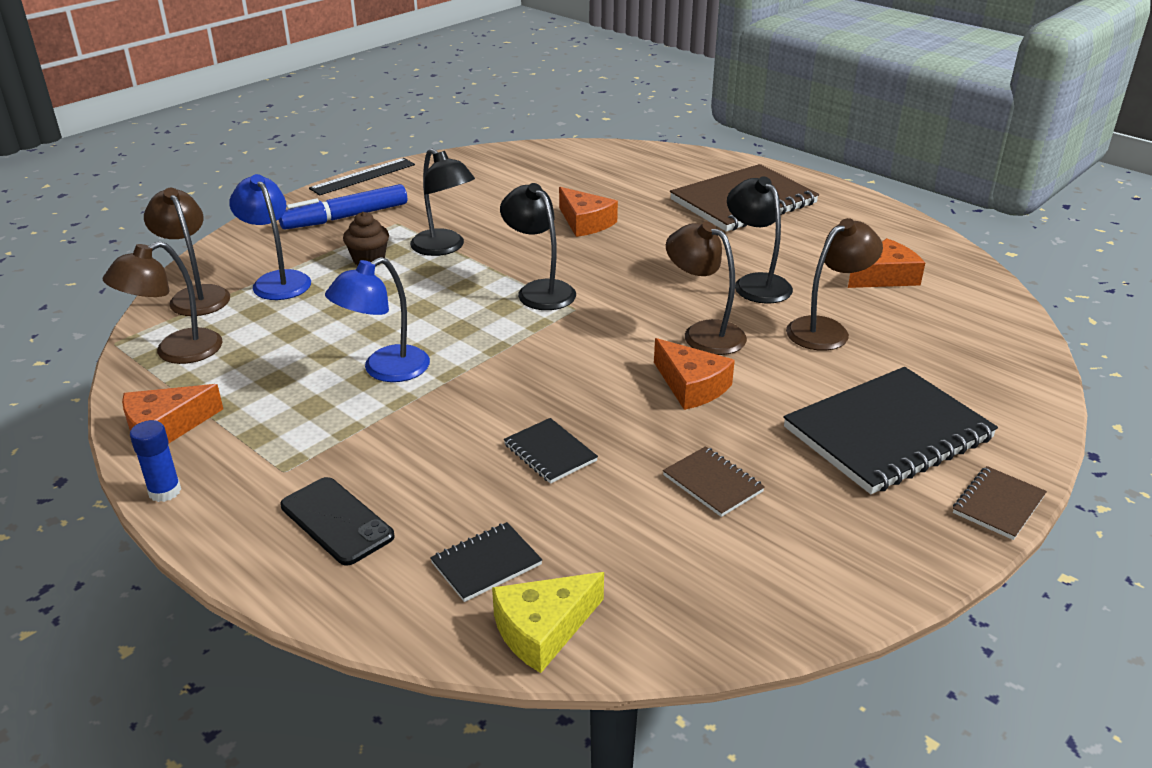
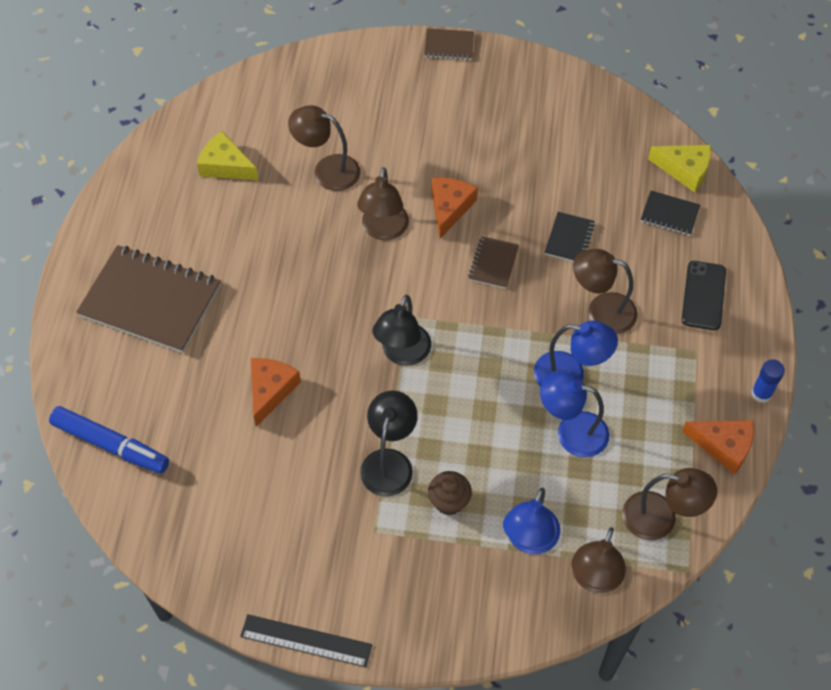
camera: 125 degrees left, 25 degrees up
(330, 343) = (571, 432): none -> blue lamp
(345, 217) = (395, 582): blue marker -> blue marker (111, 445)
(426, 428) = (601, 311): none -> brown lamp
(713, 483) = (531, 157): brown notebook -> brown notebook (493, 263)
(756, 283) = (291, 232): black lamp -> none
(885, 277) = (225, 165): orange cheese -> yellow cheese
(887, 433) = (422, 104): black notebook -> none

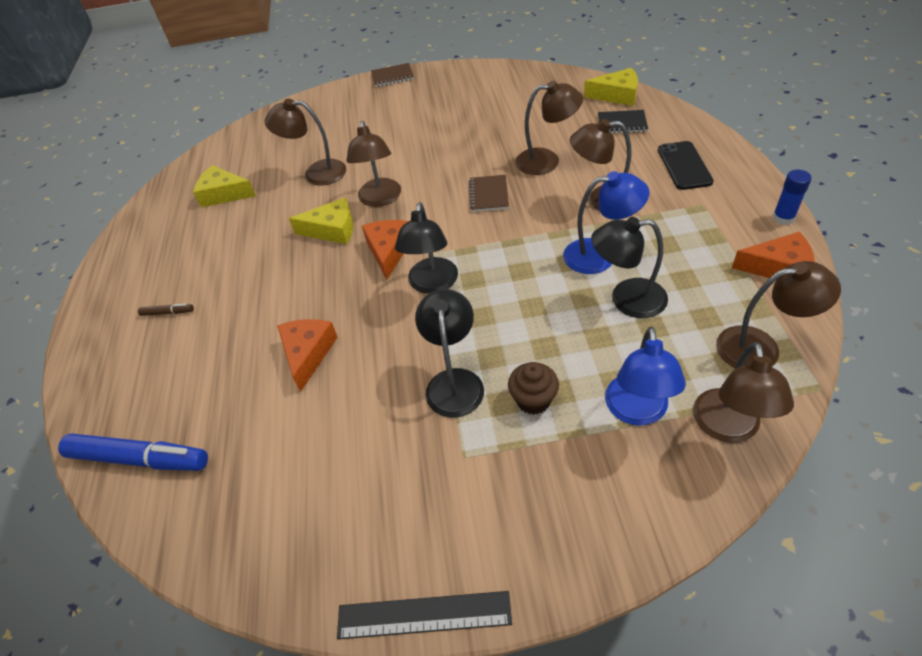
camera: 10 degrees left, 10 degrees down
(150, 301) = (168, 313): brown notebook -> brown marker
(326, 254) = (332, 230): none -> yellow cheese
(449, 208) = (433, 169): orange cheese -> orange cheese (389, 251)
(569, 239) = (547, 161): black notebook -> brown lamp
(571, 432) = (626, 299): blue lamp -> black lamp

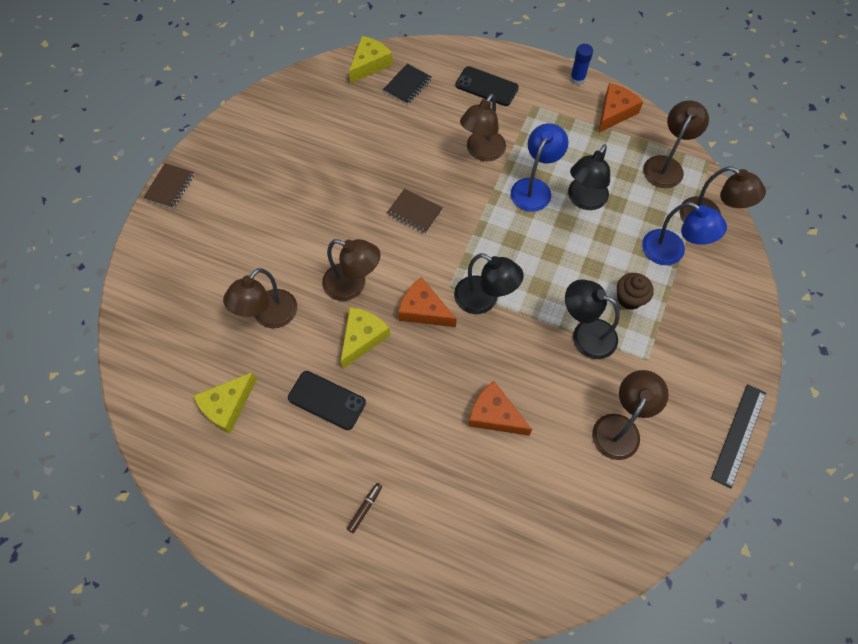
camera: 65 degrees left, 15 degrees up
(139, 459) = (520, 575): blue marker -> none
(259, 240) = (326, 400): none -> black phone
(547, 161) = (408, 154): brown lamp -> brown lamp (620, 427)

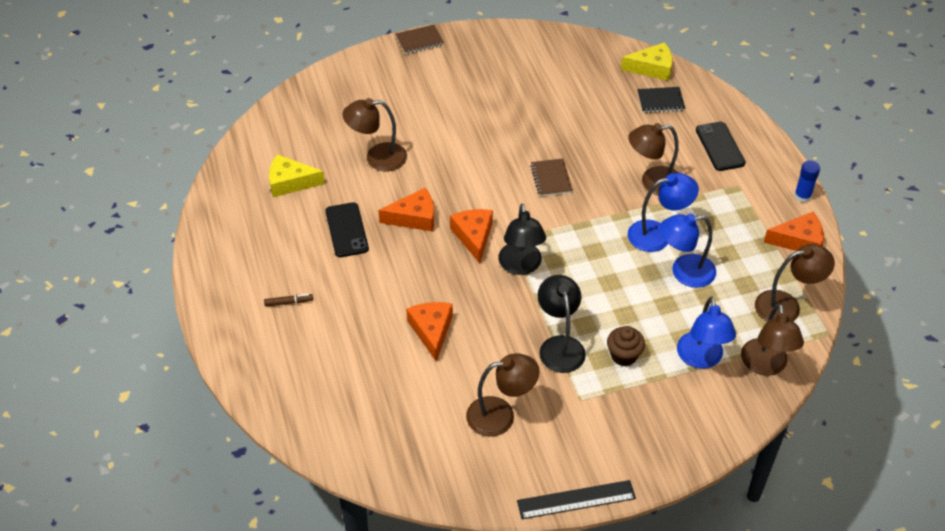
camera: 50 degrees right, 15 degrees down
(353, 285) = (450, 185): brown lamp -> none
(362, 338) = (414, 217): yellow cheese -> orange cheese
(584, 200) = (684, 272): black lamp -> blue lamp

